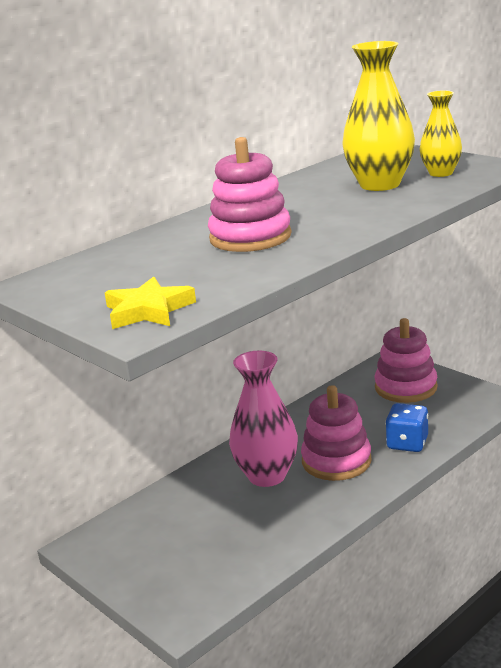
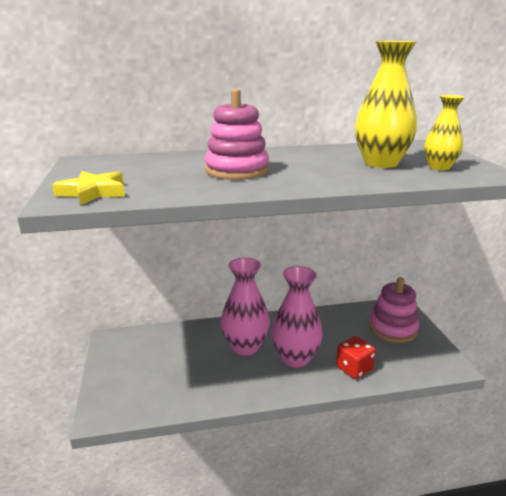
camera: 30 degrees right, 0 degrees up
(336, 461) = (295, 358): pink stacking toy -> pink vase
(407, 443) = (354, 369): blue dice -> red dice

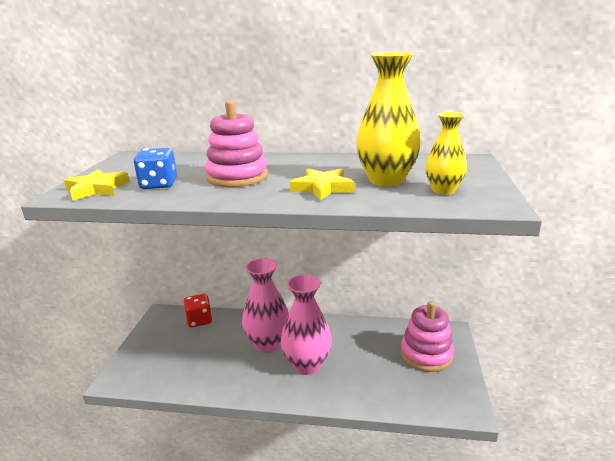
camera: 20 degrees right, 0 degrees up
(161, 183) = (159, 184): none -> blue dice
(334, 173) = (322, 188): none -> yellow star
(354, 369) = (357, 388): red dice -> red dice (199, 320)

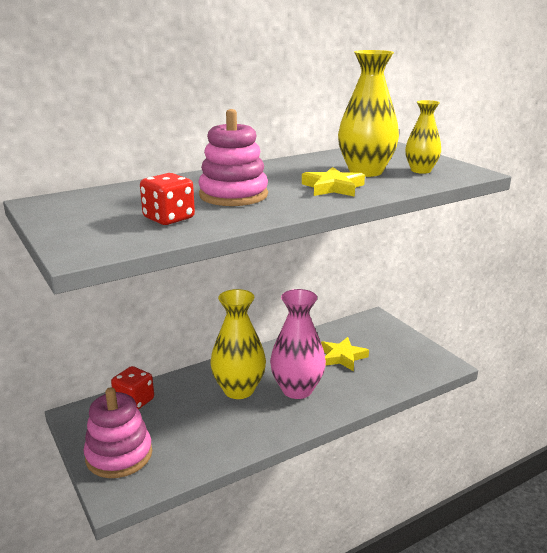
camera: 40 degrees left, 0 degrees up
(97, 189) = (106, 238): yellow star -> yellow star (342, 357)
(159, 184) = (169, 218): blue dice -> red dice
(268, 344) = (239, 390): pink vase -> yellow vase
(426, 354) = (378, 341): pink stacking toy -> pink stacking toy (119, 455)

